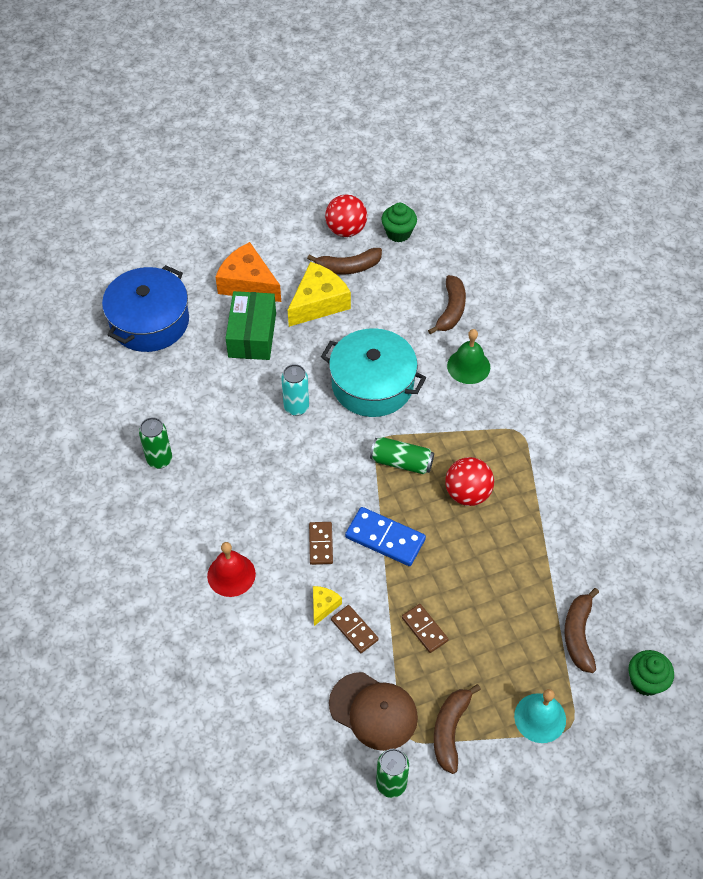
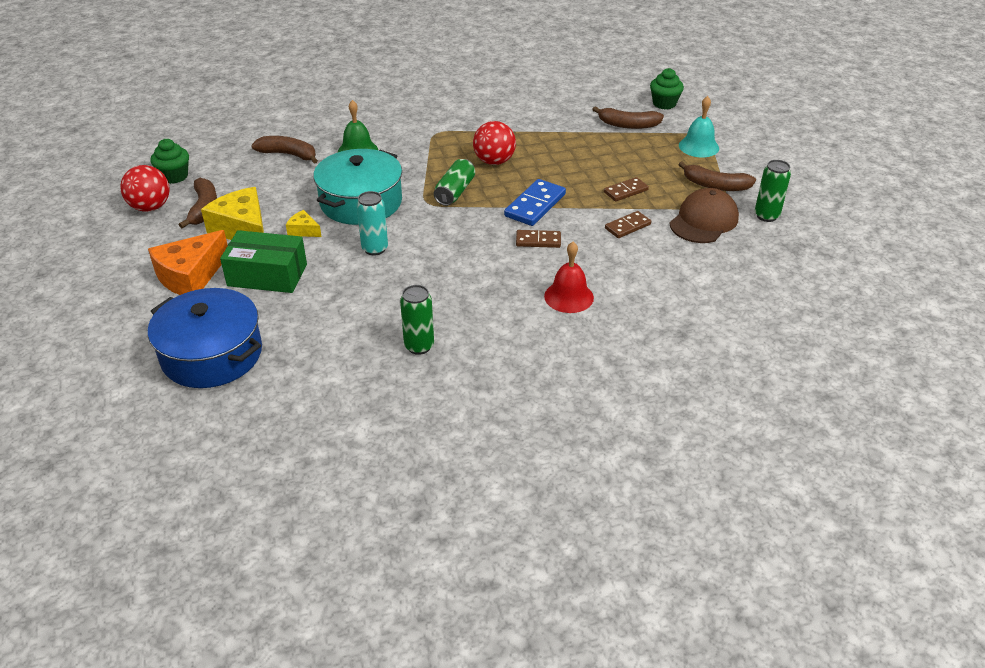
camera: 85 degrees left, 15 degrees down
(323, 606) = (604, 242): yellow cheese -> yellow cheese (303, 230)

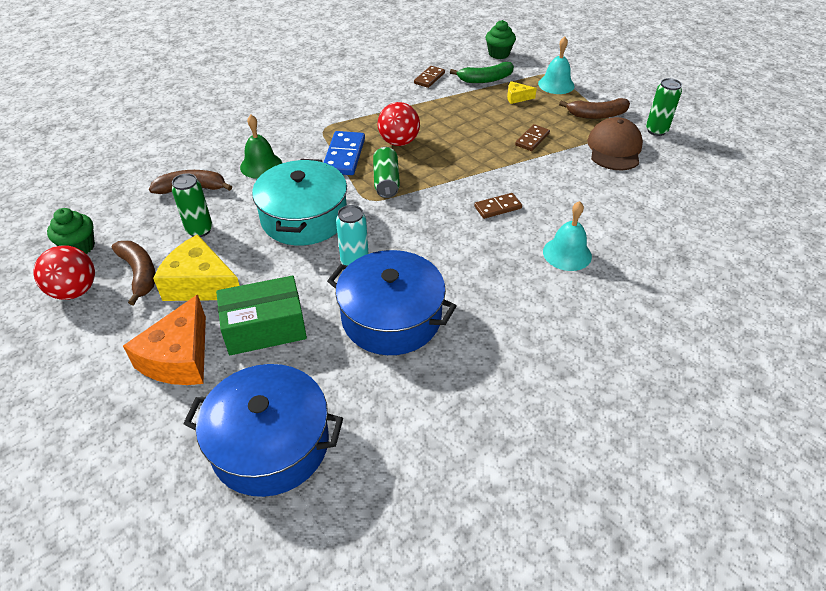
camera: 25 degrees left, 5 degrees up
(303, 230) = (267, 265): yellow cheese -> yellow cheese (517, 97)
(371, 299) = (391, 317): none -> blue pot
(419, 346) = (476, 352): green can -> green can (199, 230)
(535, 205) = (468, 174): blue domino -> blue domino (344, 156)
(569, 297) = (567, 253): red bell -> turquoise bell
(627, 226) = (560, 171): brown domino -> brown domino (429, 78)
(628, 125) = (485, 79): brown banana -> green banana

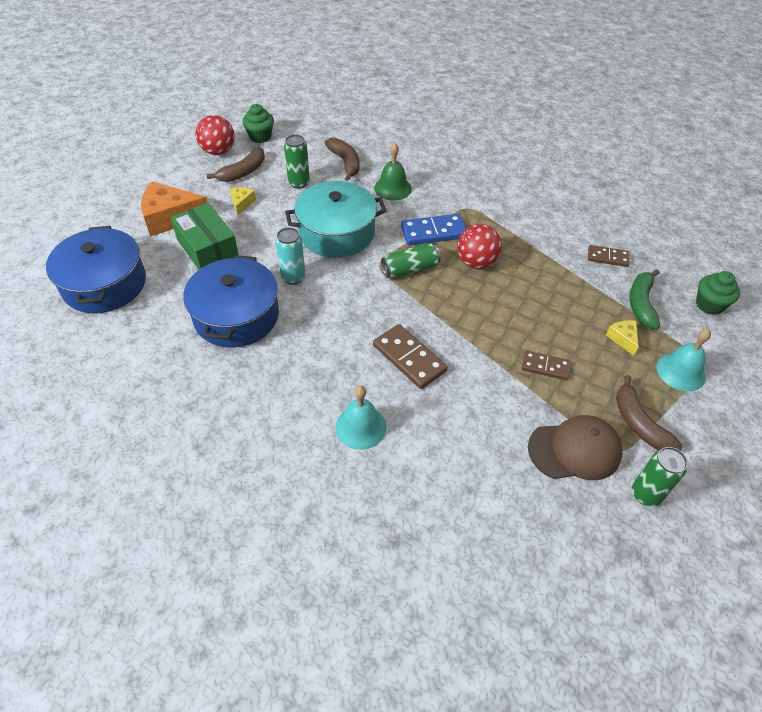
camera: 70 degrees right, 5 degrees up
(201, 284) = (242, 203): yellow cheese -> yellow cheese, size x0.48
(485, 79) = (641, 303): green banana -> green banana turned 45 degrees clockwise
(497, 207) = (409, 358): brown domino -> brown domino, size x1.60

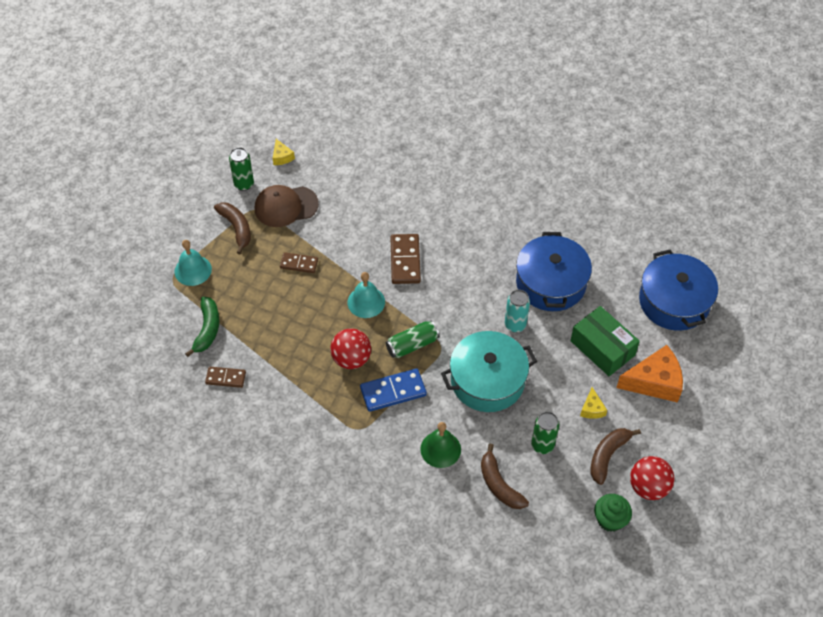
camera: 175 degrees right, 5 degrees up
(360, 427) = (434, 207): turquoise bell -> turquoise bell (366, 302)
(409, 358) = (405, 260): brown domino -> brown domino turned 45 degrees clockwise
(623, 339) = (232, 294): yellow cheese -> yellow cheese (282, 157)
(709, 305) = (146, 334): green cupcake -> none

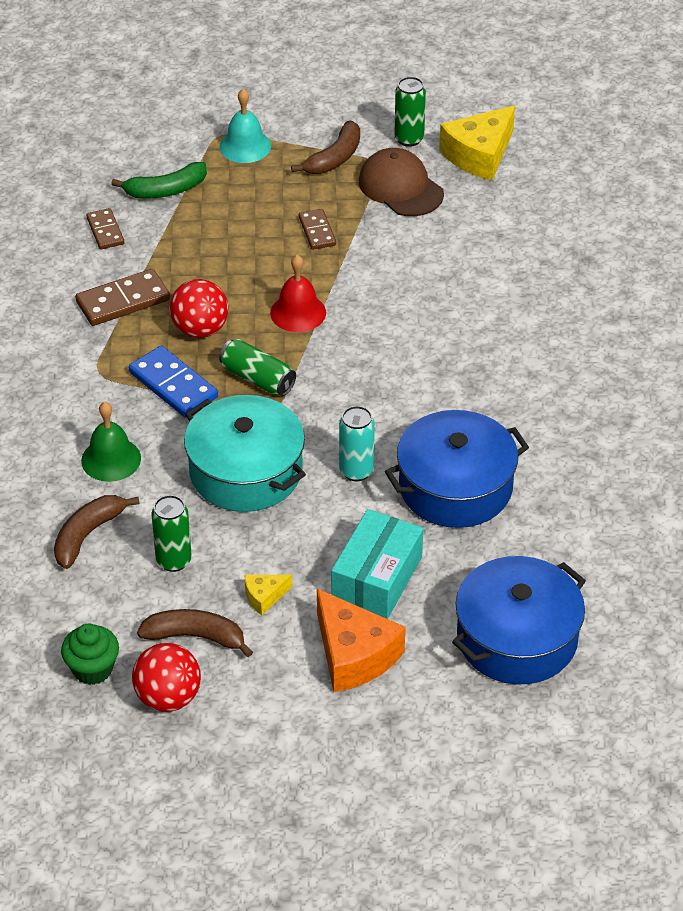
camera: 65 degrees right, 10 degrees down
(282, 157) = (479, 155): yellow cheese -> yellow cheese, size x2.08
(366, 302) = (298, 312): turquoise bell -> red bell
(405, 260) = (391, 326): brown domino -> brown domino (123, 301)
(602, 348) = (377, 578): green box -> turquoise box

